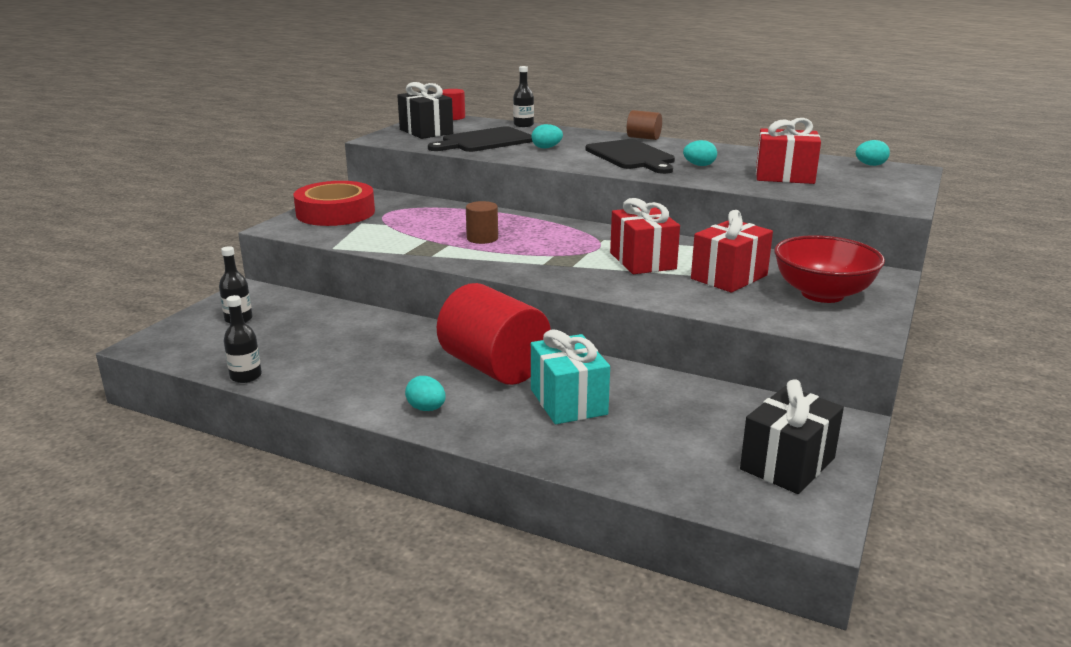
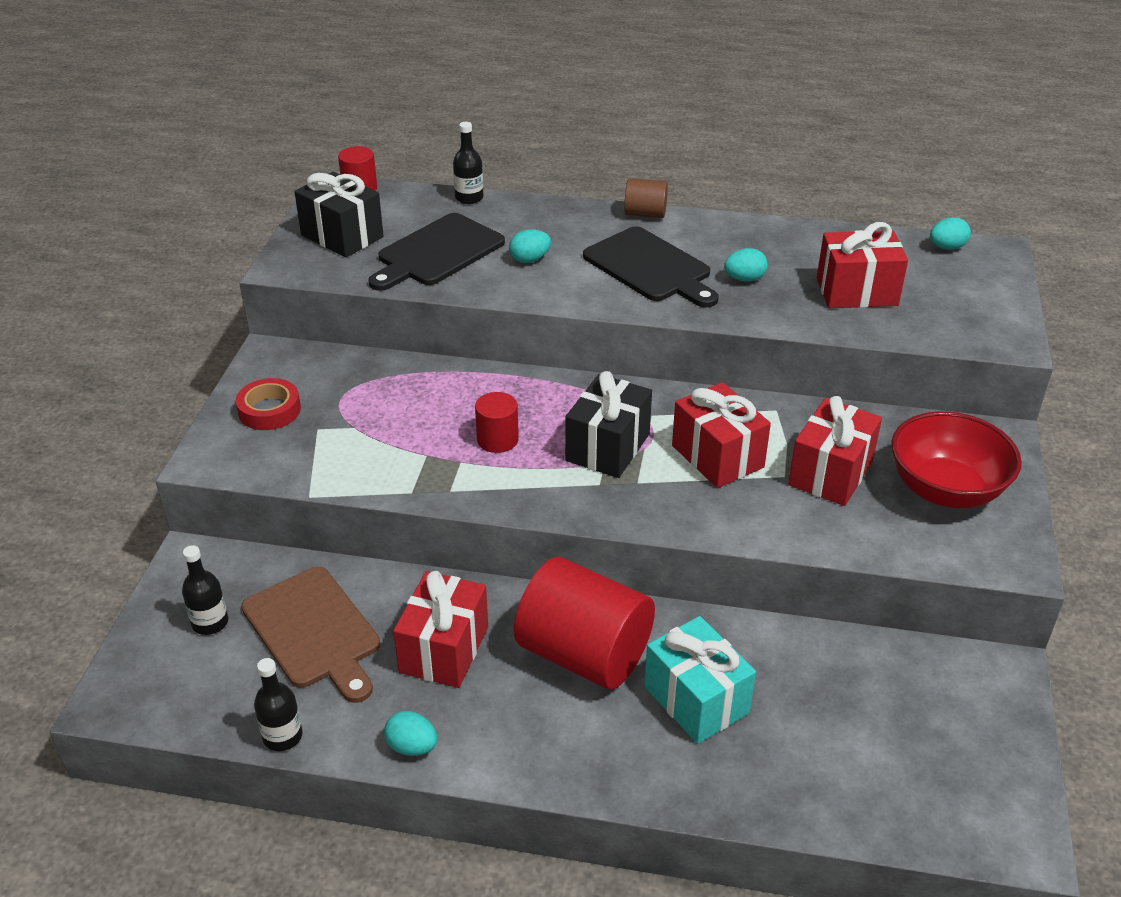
camera: 15 degrees left, 15 degrees up
(305, 332) = (314, 632): none -> brown cutting board
(335, 213) = (269, 410): red tape -> red tape, size x0.57
(391, 352) = (444, 649): none -> red gift
(426, 409) = (537, 749): turquoise egg -> turquoise egg (412, 747)
(482, 238) = (497, 439): brown cylinder -> red cylinder
(787, 464) = (966, 754): black gift -> black gift (607, 447)

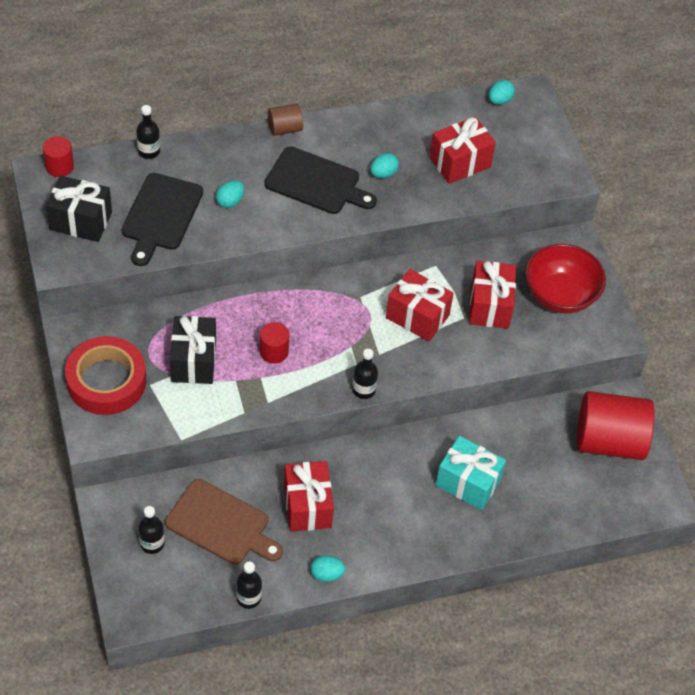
camera: 30 degrees left, 15 degrees up
(269, 410) = (106, 381): red tape -> red tape, size x1.75
(584, 654) = (390, 477): red cylinder -> red cylinder (609, 441)
(590, 515) = (363, 390): none -> black bottle
(607, 447) = (346, 333): black gift -> black gift (193, 361)

